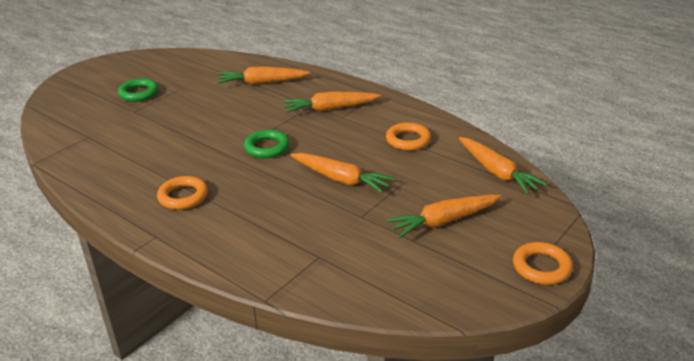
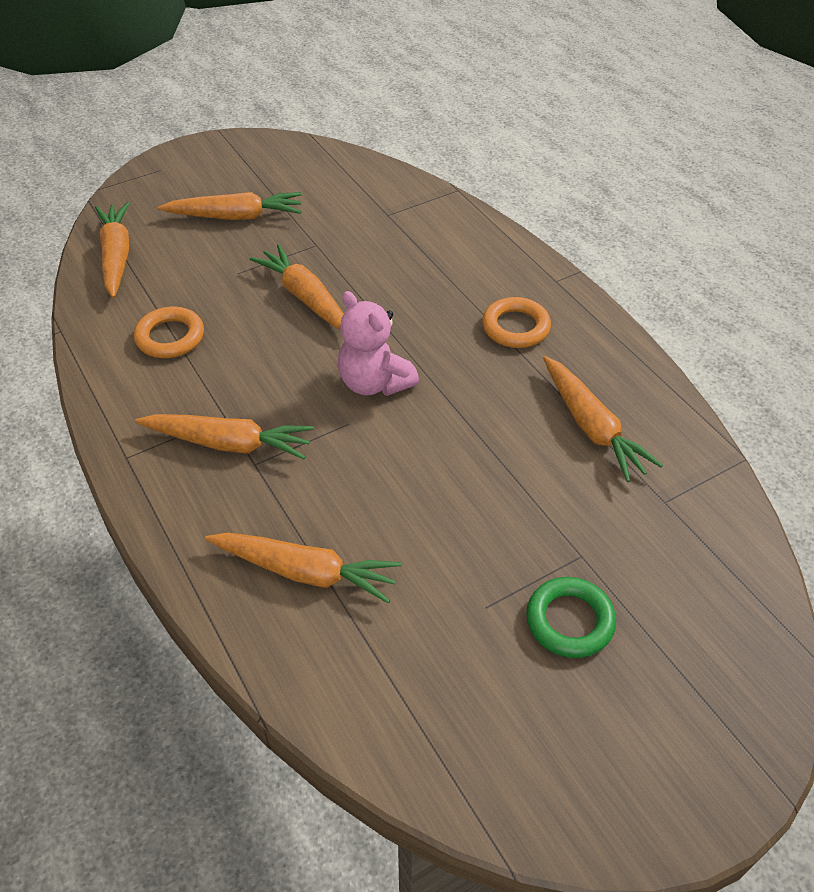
camera: 160 degrees left, 15 degrees up
(127, 157) = (592, 427): none -> orange carrot
(267, 147) = (374, 383): green ring -> pink teddy bear
(541, 267) = (193, 156): orange ring -> none

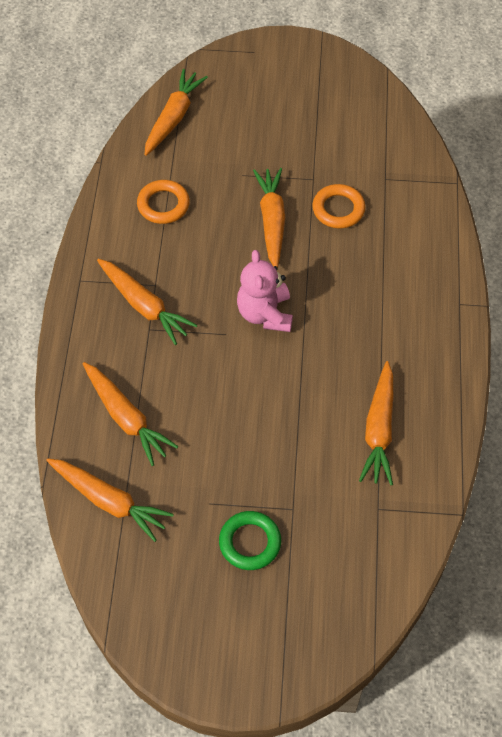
camera: 35 degrees right, 10 degrees up
(236, 216) = (276, 124): orange carrot -> orange carrot (109, 501)
(515, 327) = (395, 325): orange ring -> orange ring (338, 209)

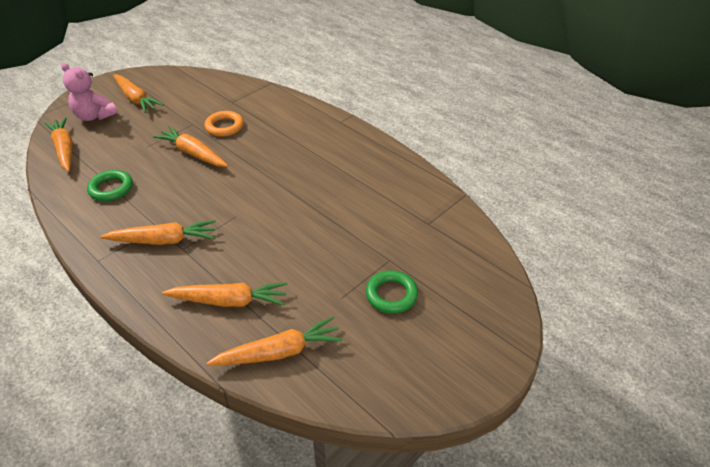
camera: 50 degrees left, 15 degrees down
(163, 205) = (111, 188): orange ring -> green ring
(265, 314) = (246, 192): pink teddy bear -> pink teddy bear (94, 116)
(379, 430) = (379, 193): orange carrot -> orange carrot (136, 99)

